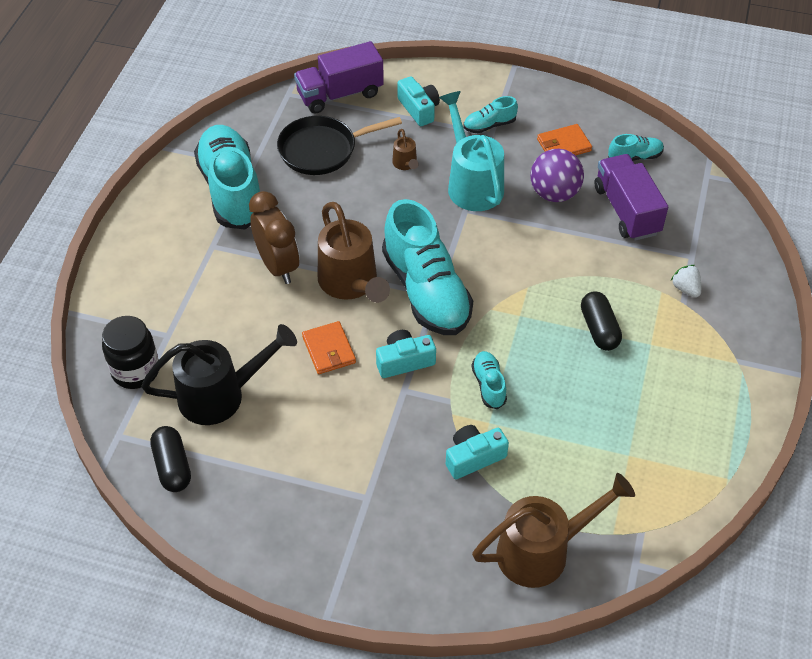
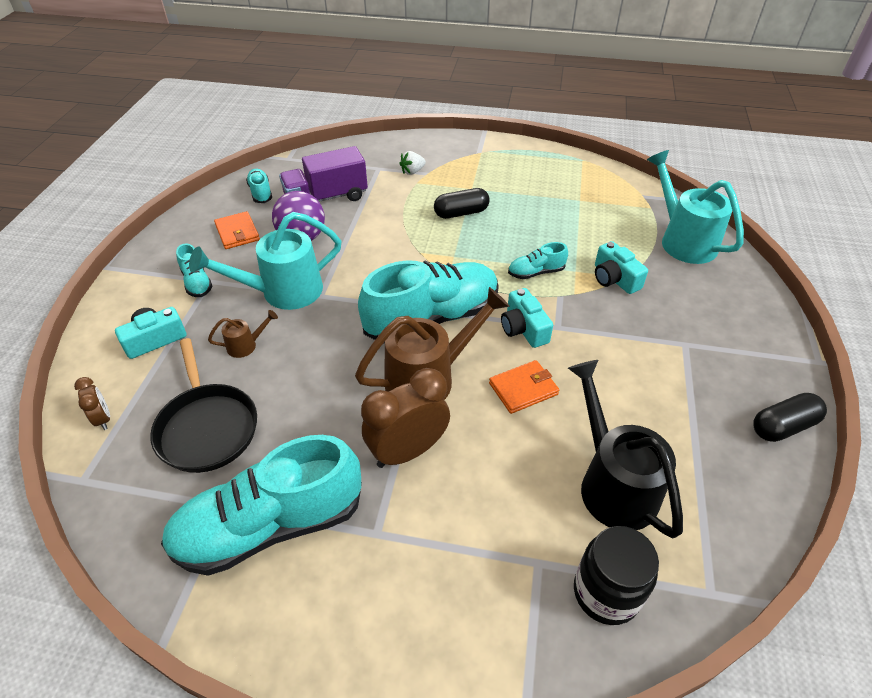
camera: 95 degrees left, 5 degrees down
(172, 466) = (726, 518): black capsule -> black capsule (783, 426)
(340, 94) = (103, 419): purple truck -> brown clock
(542, 551) = (683, 240): brown watering can -> turquoise watering can

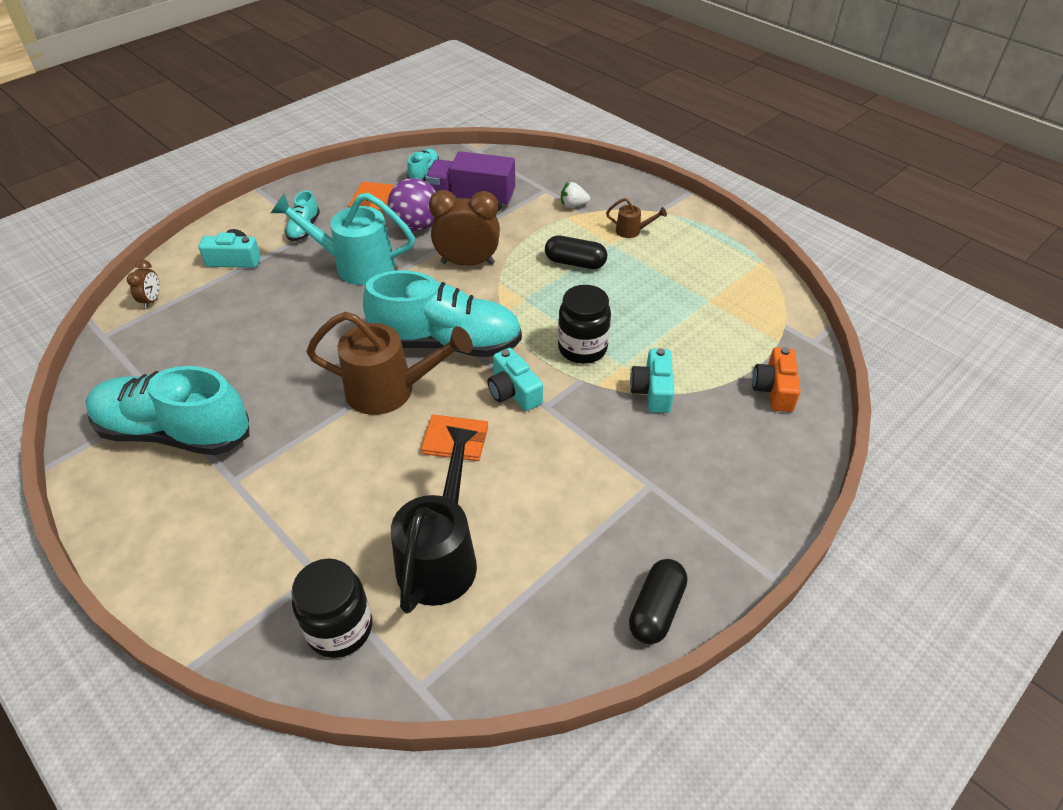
camera: 35 degrees right, 0 degrees up
(207, 428) = (204, 342): black pan -> none
(246, 345) = (288, 295): brown watering can -> brown watering can (632, 231)
(407, 451) = (315, 436): brown clock -> brown clock (467, 263)
(523, 328) = (513, 391): turquoise camera -> turquoise camera turned 45 degrees counterclockwise
(536, 272) = (582, 348): turquoise shoe -> black jar
(683, 240) = (774, 389): turquoise watering can -> orange camera
(783, 426) = (656, 609): black capsule -> black capsule turned 75 degrees counterclockwise

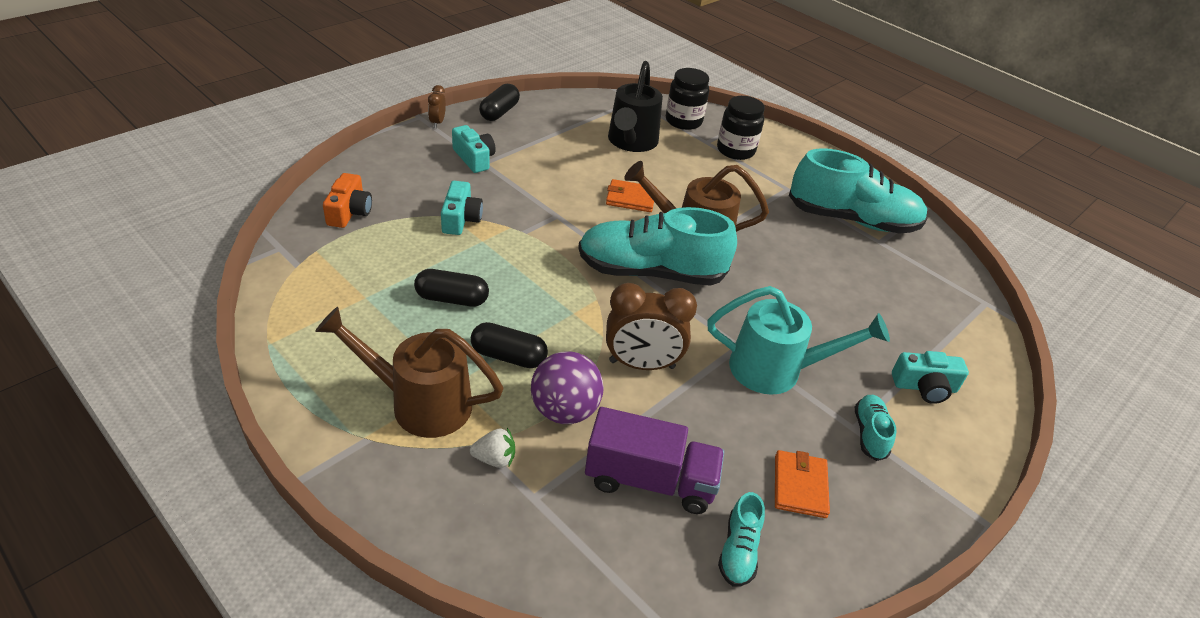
camera: 175 degrees right, 5 degrees down
(152, 301) = (973, 338): brown clock -> brown clock (437, 122)
(416, 226) = (720, 429): purple ball -> purple ball (564, 410)
(513, 391) = (585, 227): turquoise camera -> turquoise camera (474, 158)
(582, 348) = (517, 258): black jar -> black jar (735, 150)
(632, 231) = (420, 403): brown watering can -> brown watering can, size x2.23
(633, 304) = (452, 299): none -> black capsule

